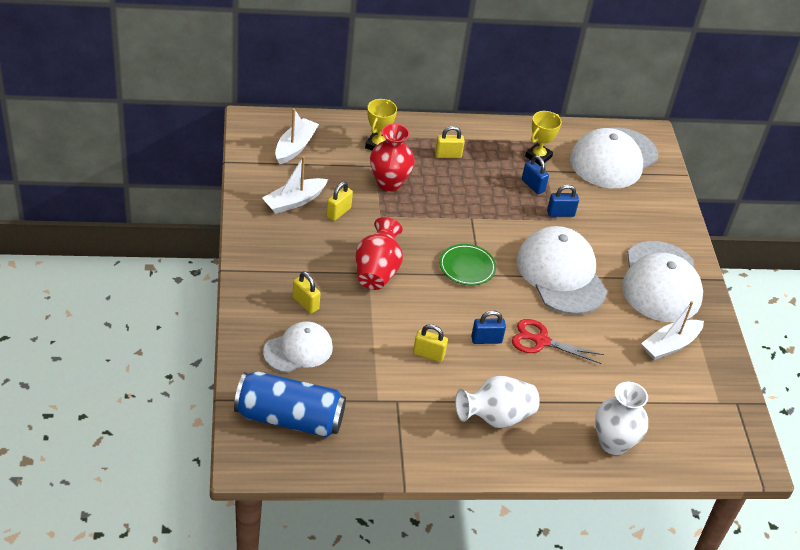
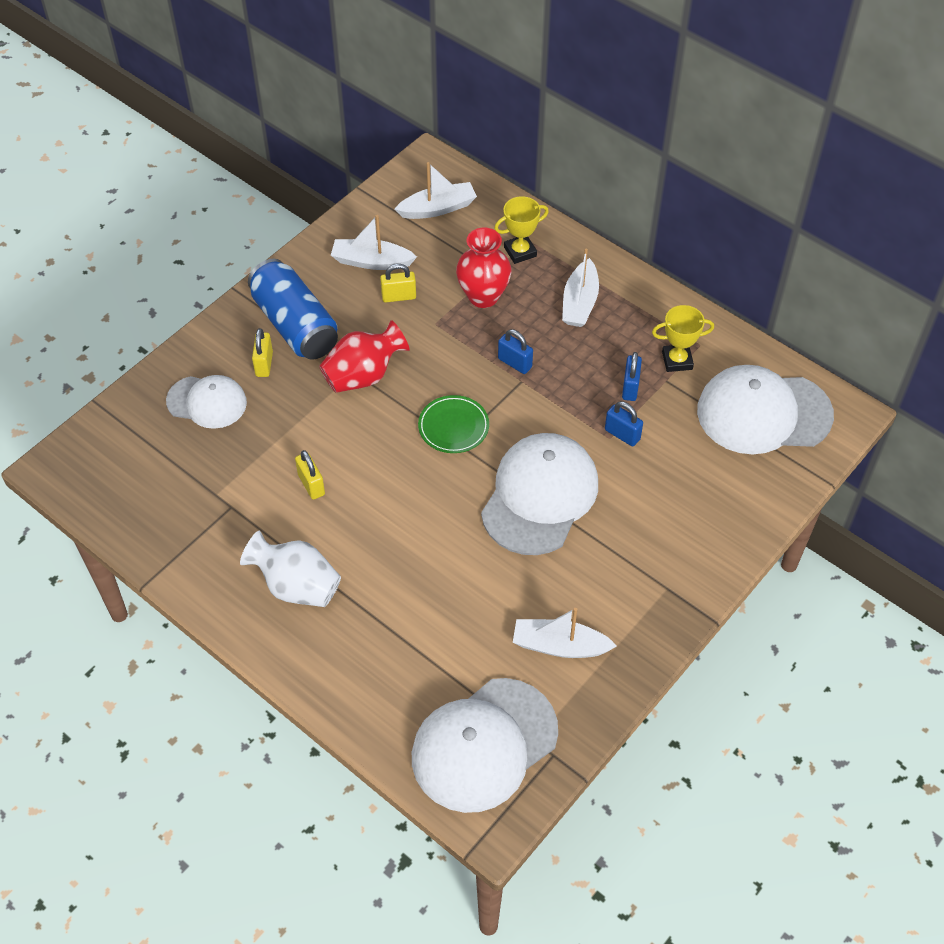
camera: 50 degrees right, 10 degrees up
(289, 418) = (127, 457): blue can -> blue can (295, 325)
(448, 155) = (580, 302): yellow padlock -> white boat
(486, 340) = (381, 509): blue padlock -> blue padlock (515, 363)
(541, 341) = (432, 547): red scissors -> none
(613, 443) = (373, 693): white vase -> none
(661, 282) = (639, 577): white cap -> white cap (484, 745)

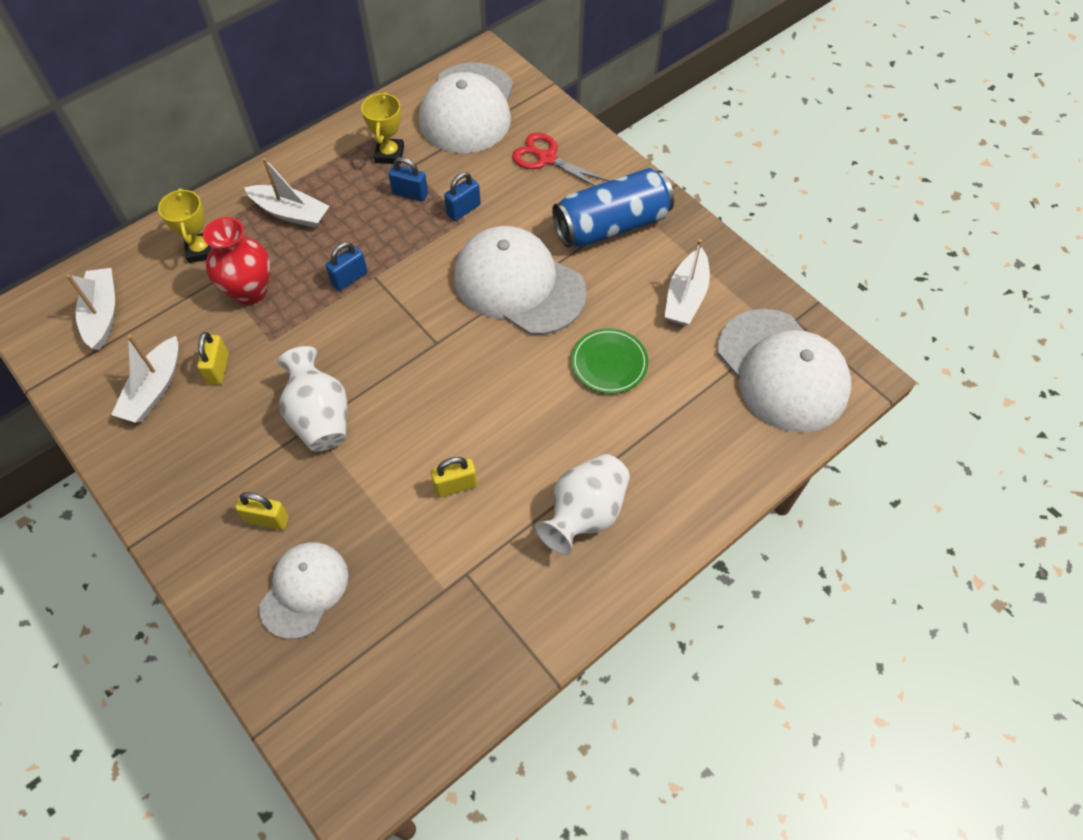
camera: 80 degrees left, 5 degrees up
(295, 325) = (219, 480): blue can -> blue can (611, 225)
(363, 375) = (320, 417): red vase -> white vase
(453, 427) = (415, 343): green plate -> green plate (609, 363)
(715, 495) = (547, 158): none -> red scissors

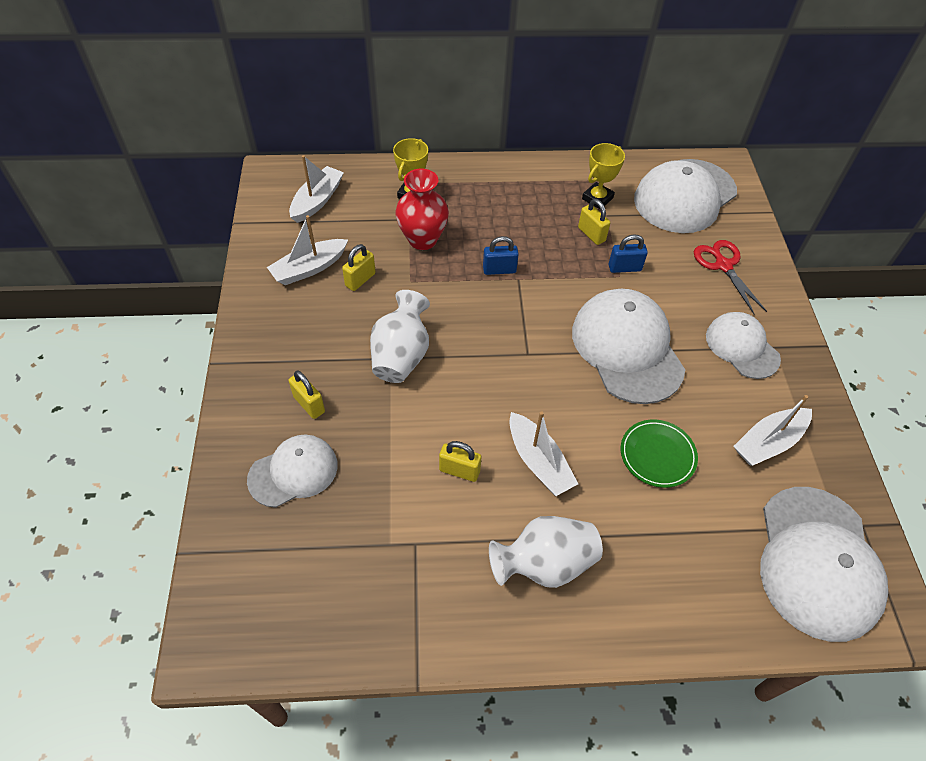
camera: 35 degrees right, 5 degrees down
(291, 213) = (493, 202): white boat -> white boat (538, 461)
(410, 194) = (591, 234): blue padlock -> yellow padlock
(611, 225) = (742, 347): blue can -> white cap

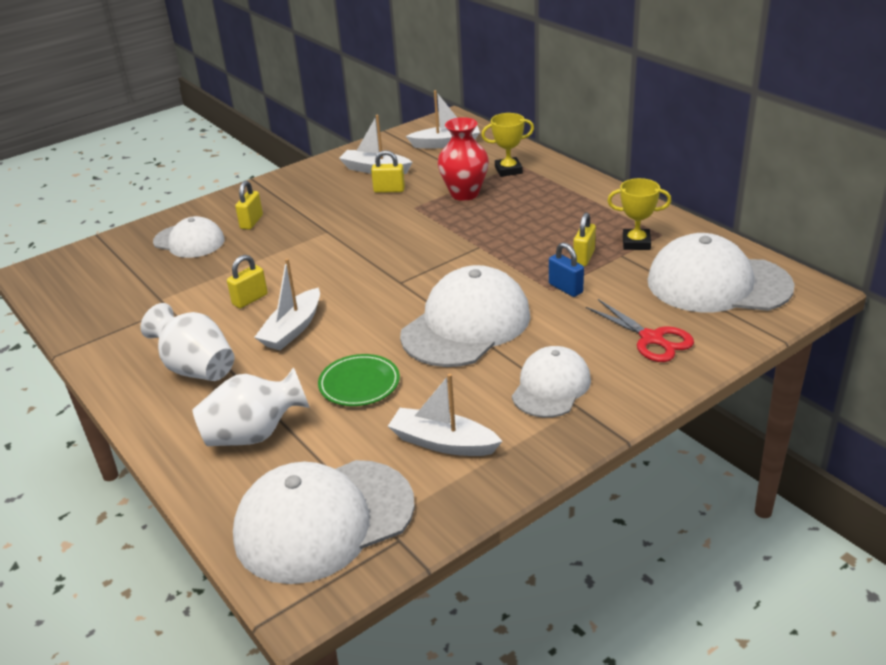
camera: 60 degrees right, 20 degrees down
(401, 355) = (334, 234): white vase -> white vase (254, 435)
(459, 471) = (250, 299): yellow padlock -> yellow padlock turned 60 degrees clockwise
(499, 270) = (477, 235): blue padlock -> none
(723, 265) = (651, 339): red scissors -> red scissors turned 105 degrees clockwise

